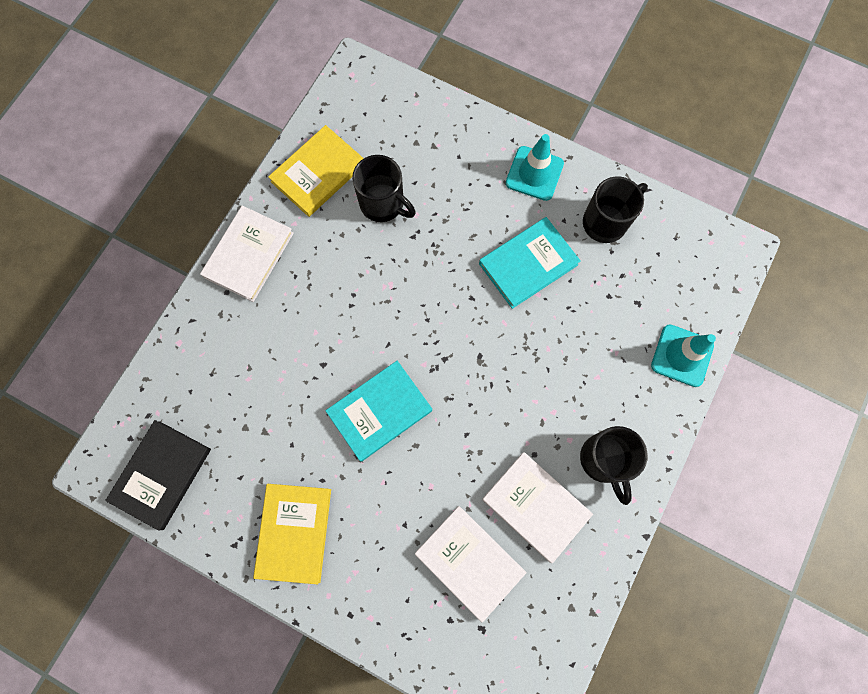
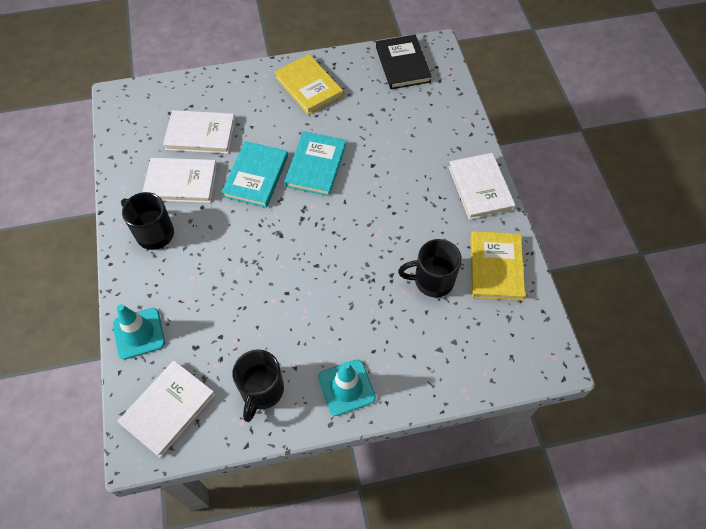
camera: 140 degrees right, 15 degrees down
(528, 264) = (296, 315): turquoise book -> turquoise book (256, 176)
(694, 265) = (168, 409): none -> white book

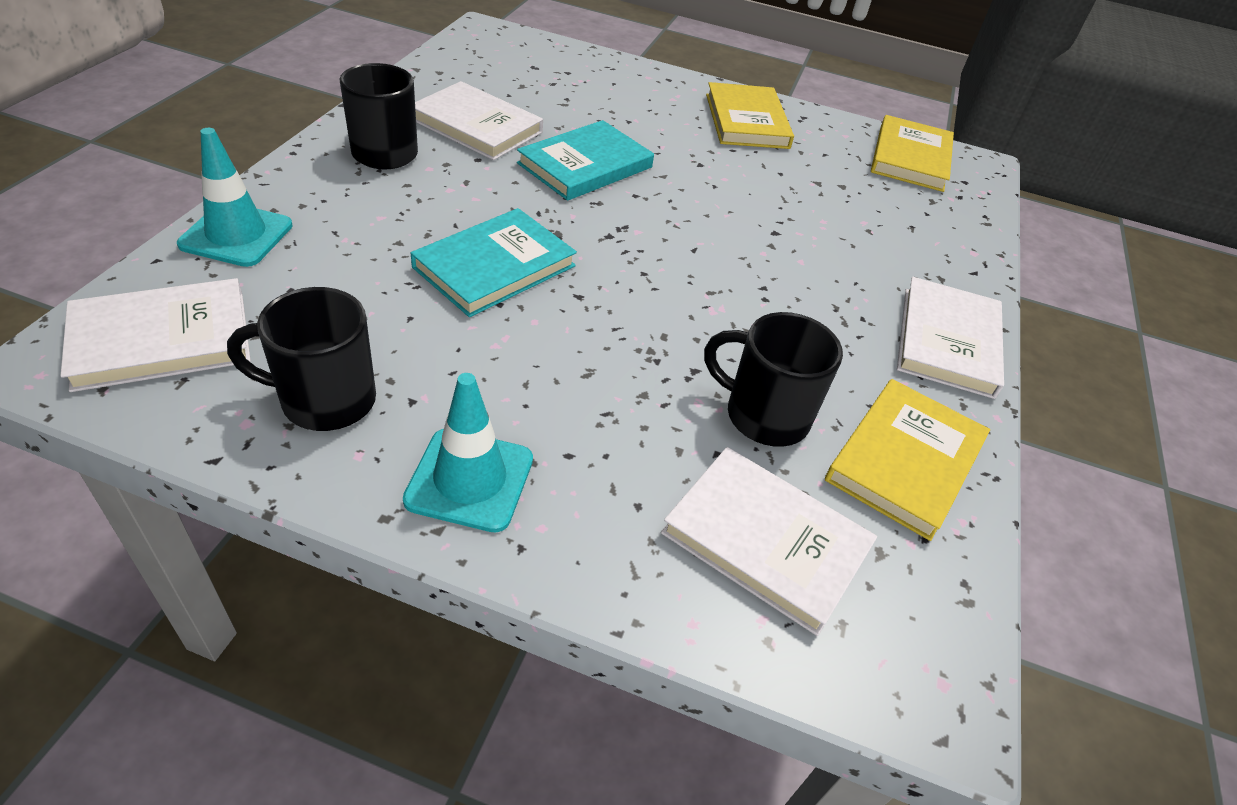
camera: 25 degrees right, 15 degrees down
(200, 134) = (552, 98): white book -> white book (765, 541)
(262, 391) = (325, 400): black mug -> black mug turned 45 degrees clockwise
(316, 165) = (684, 194): turquoise book -> turquoise book (495, 267)
(402, 64) = (910, 158): black book -> yellow book

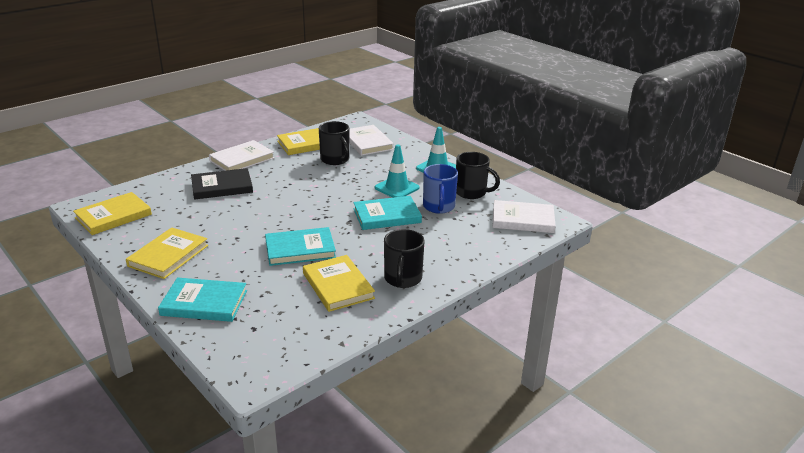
camera: 145 degrees left, 15 degrees down
(236, 235) = (490, 251): turquoise traffic cone -> turquoise traffic cone (397, 188)
(394, 322) = (439, 207): none -> blue mug
(476, 126) = (338, 286): white book -> yellow book
(622, 80) = (204, 303): none -> turquoise book
(865, 253) = (222, 187): none -> black book

